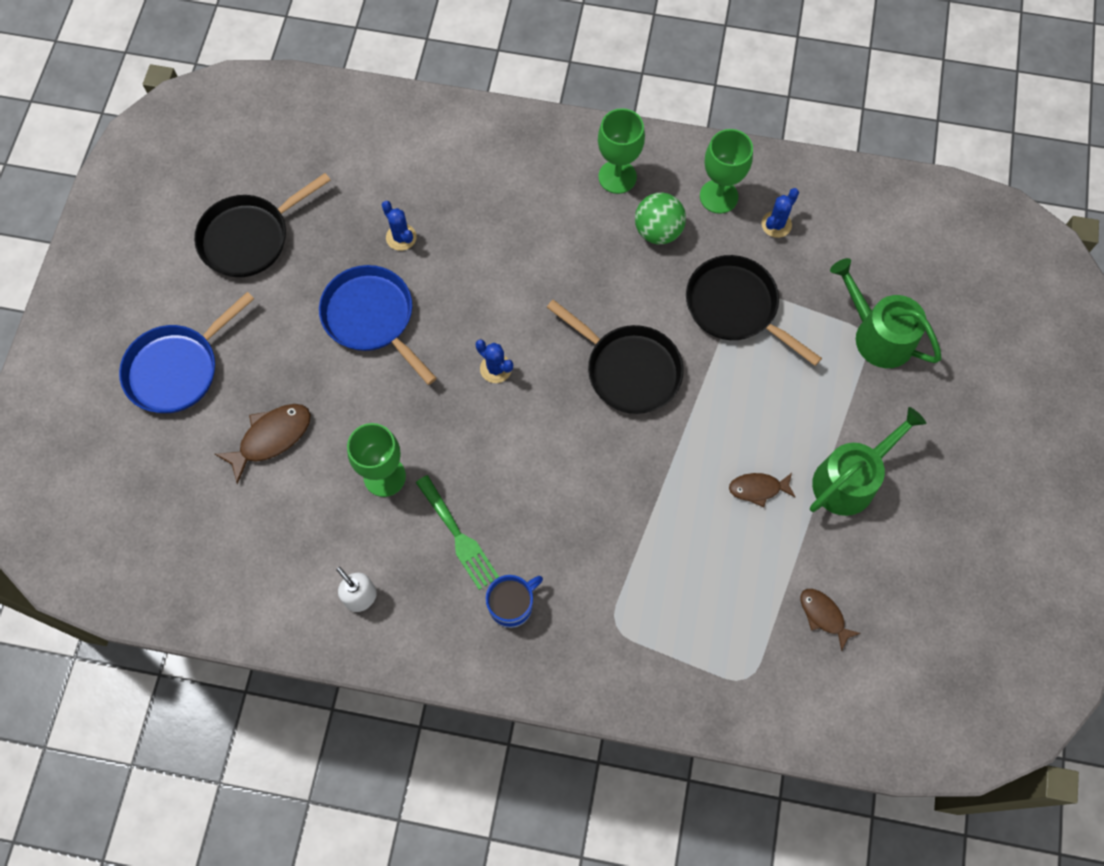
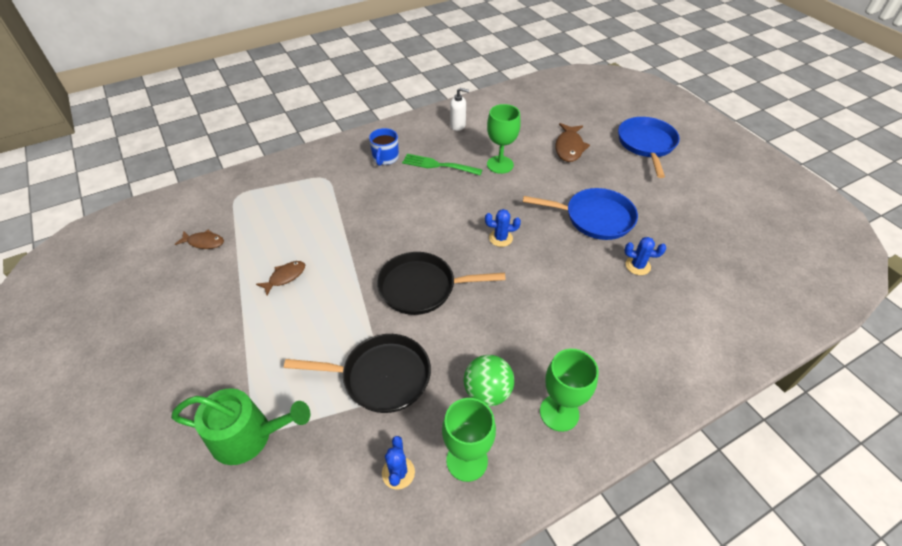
camera: 140 degrees right, 20 degrees down
(249, 237) = (707, 211): black pan -> none
(849, 480) = (221, 319): green watering can -> none

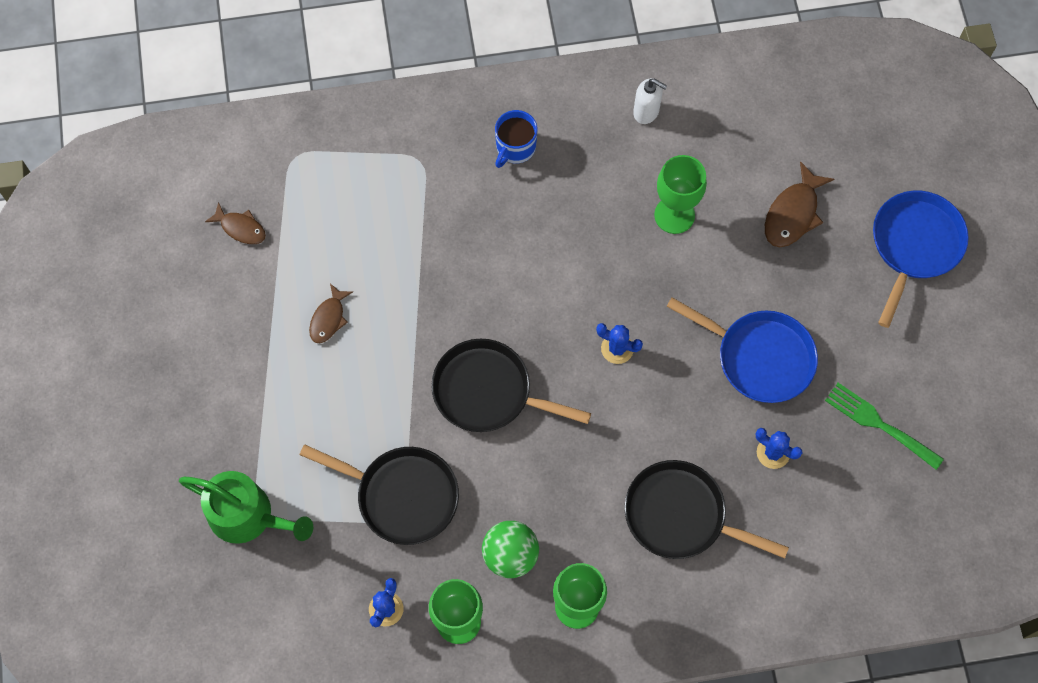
camera: 20 degrees right, 20 degrees up
(285, 277) = (328, 319): brown fish -> brown fish turned 135 degrees clockwise
(438, 165) = (585, 187): green fork -> green fork (878, 424)
(600, 322) = (681, 515): none -> black pan

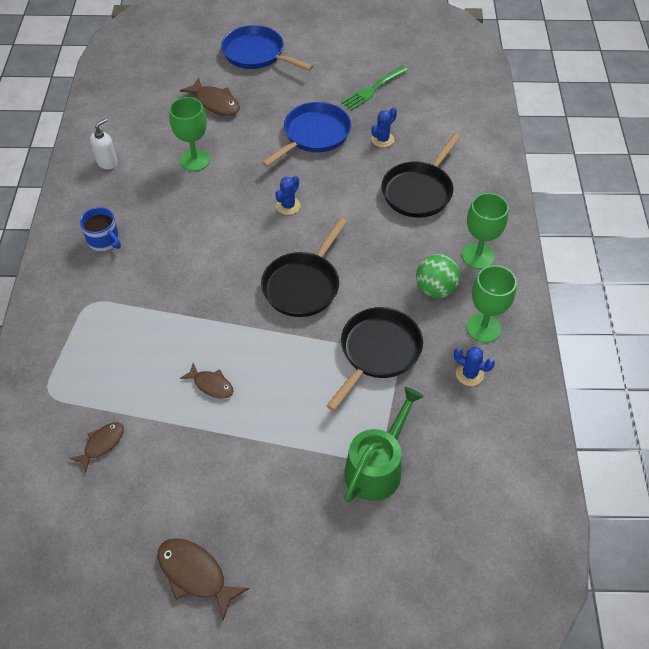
camera: 80 degrees left, 15 degrees down
(109, 355) = (195, 574): none -> brown fish

